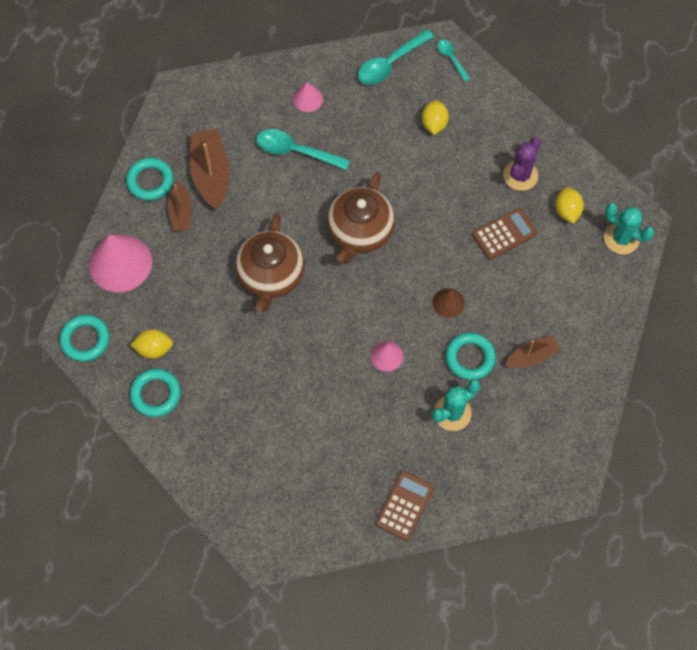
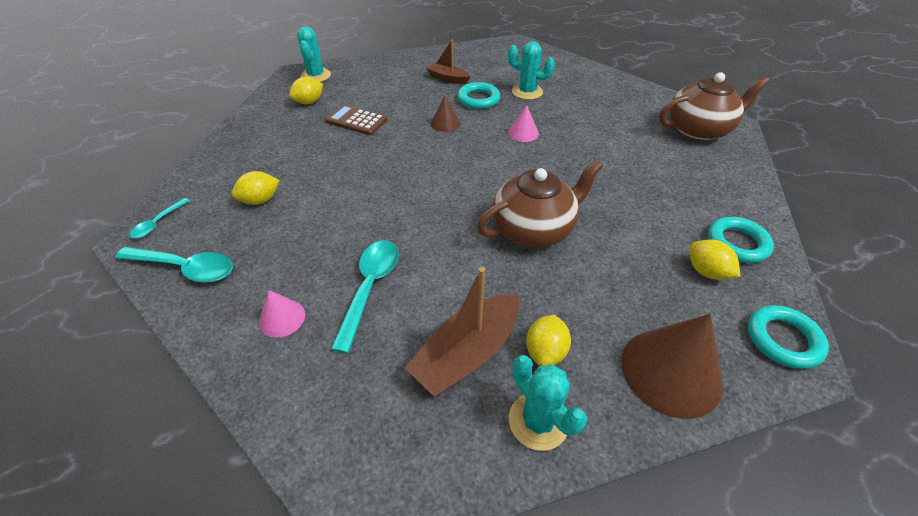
camera: 125 degrees left, 20 degrees down
(120, 263) = (671, 371): pink cone -> brown cone
(150, 181) = (538, 421): turquoise ring -> turquoise cactus
(181, 212) = (545, 351): brown boat -> yellow lemon
(296, 151) = (370, 288): turquoise spoon -> turquoise spoon turned 150 degrees counterclockwise
(360, 232) = (427, 194): brown teapot -> brown teapot (698, 130)
(405, 506) = (611, 86): brown calculator -> none
(520, 175) = (289, 132): purple cactus -> none

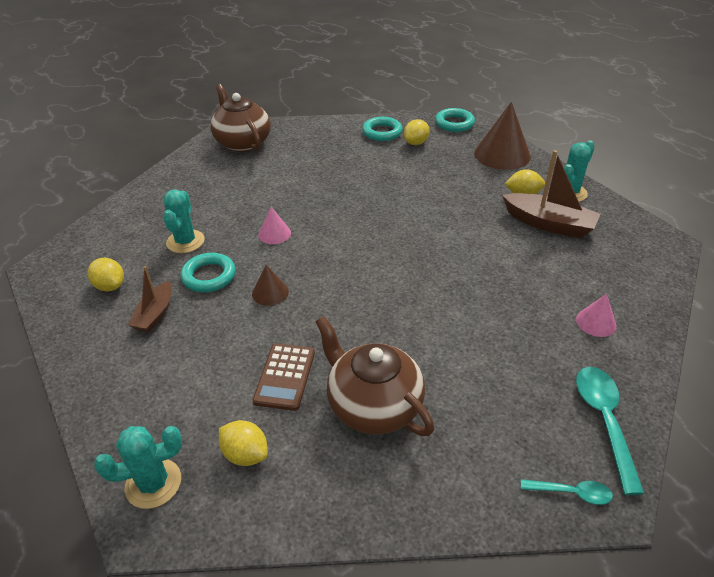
camera: 105 degrees left, 5 degrees down
(260, 200) = (478, 407): yellow lemon -> yellow lemon (110, 286)
(370, 288) = (532, 282): turquoise spoon -> none
(533, 229) = (415, 211): brown teapot -> brown teapot (373, 405)

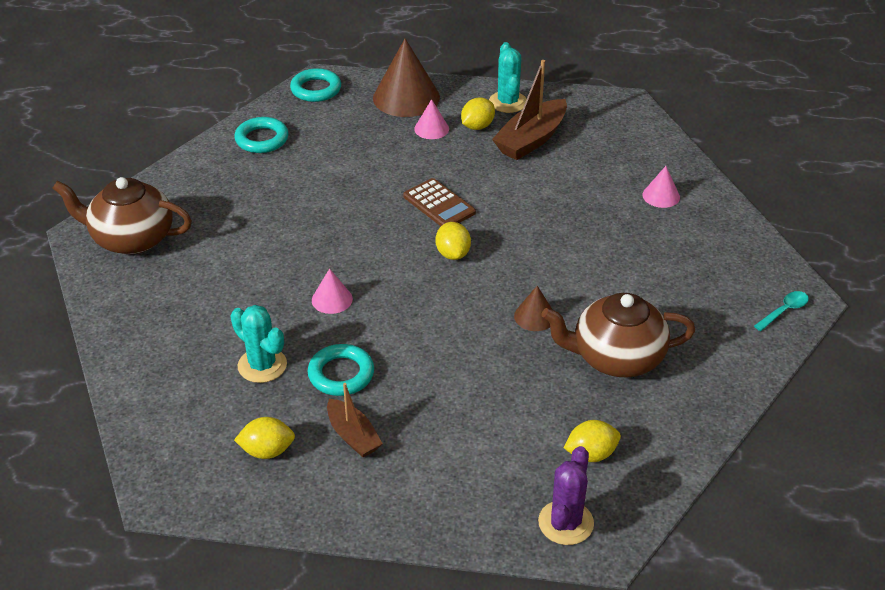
camera: 50 degrees left, 0 degrees up
(153, 483) = (565, 523): turquoise cactus -> purple cactus
(270, 292) = (416, 346): brown cone -> brown cone (534, 316)
(285, 376) = (532, 390): brown calculator -> brown calculator (439, 204)
(416, 143) = (313, 131): yellow lemon -> yellow lemon (453, 254)
(489, 179) = (431, 129): none -> pink cone
(549, 224) = (531, 140): brown boat -> brown boat turned 150 degrees clockwise
(604, 421) = (746, 257): turquoise spoon -> none

